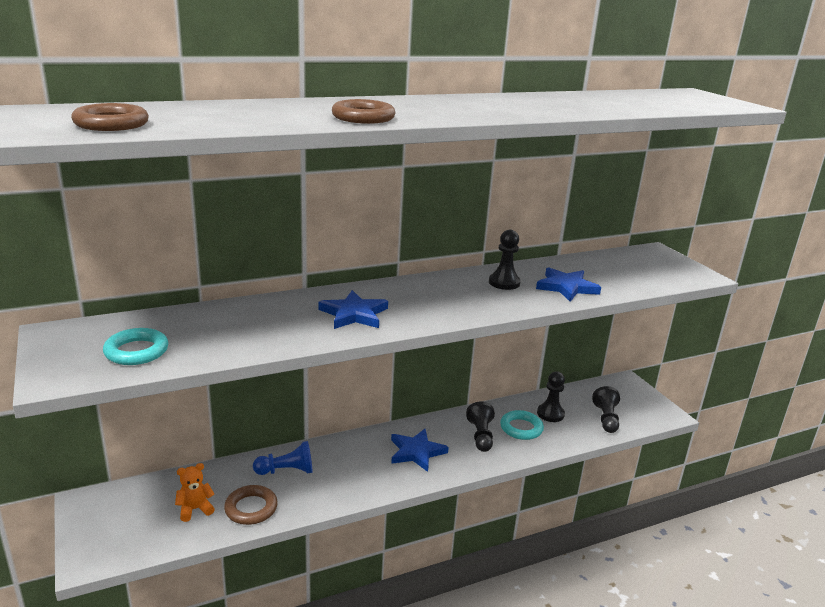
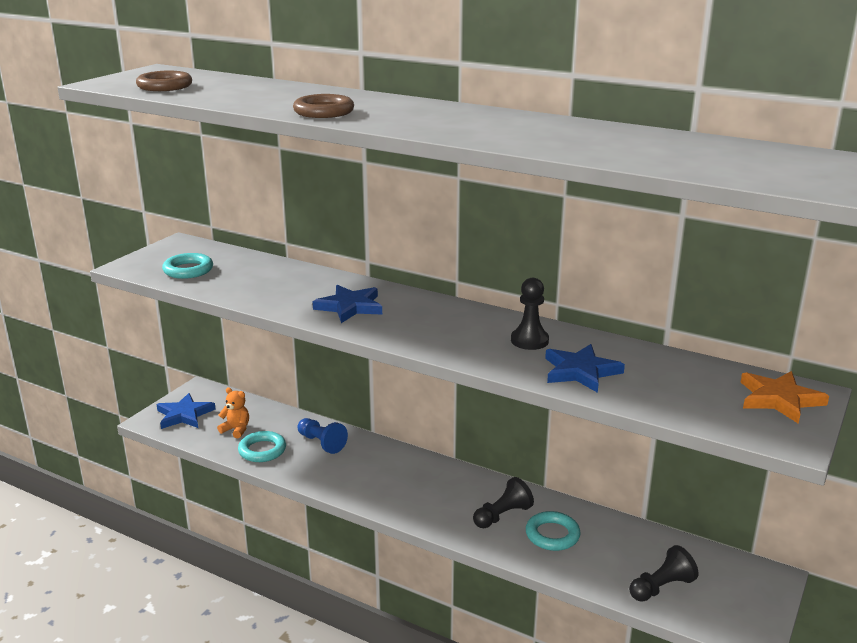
camera: 55 degrees right, 0 degrees up
(251, 508) = (262, 450): brown ring -> turquoise ring
(416, 452) = (427, 491): blue star -> blue star (184, 415)
(550, 414) = (608, 544): black pawn -> none
(656, 259) = (779, 399): none -> orange star

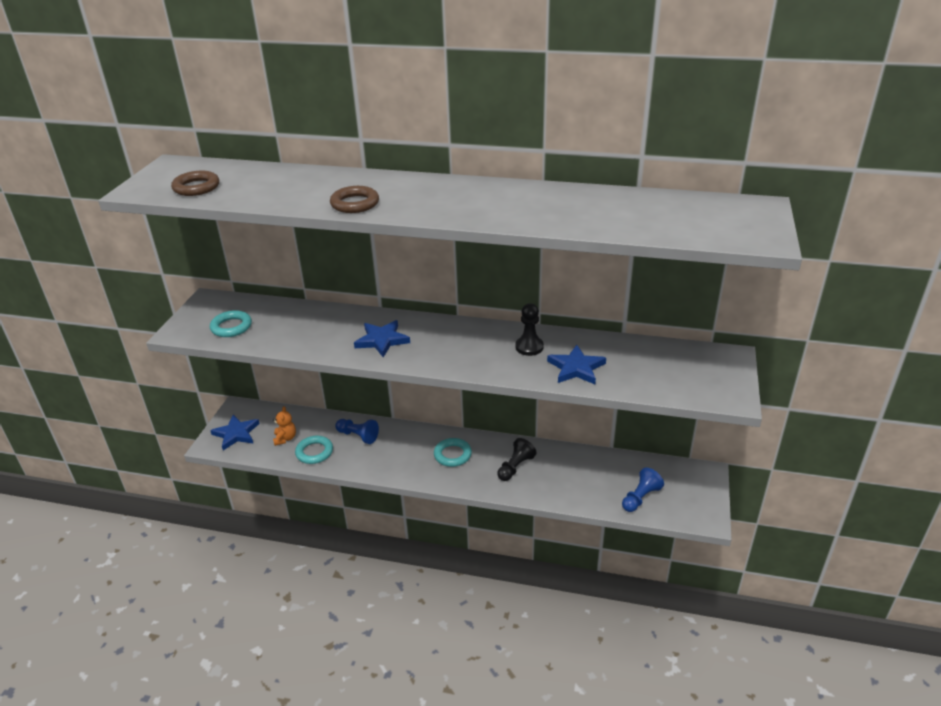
camera: 15 degrees left, 10 degrees up
(236, 430) = (285, 438): orange teddy bear -> orange teddy bear turned 75 degrees clockwise
(552, 535) = (555, 474): turquoise ring -> turquoise ring (452, 455)
(661, 587) = (640, 497): black pawn -> blue pawn
(779, 399) = (714, 365): orange star -> none

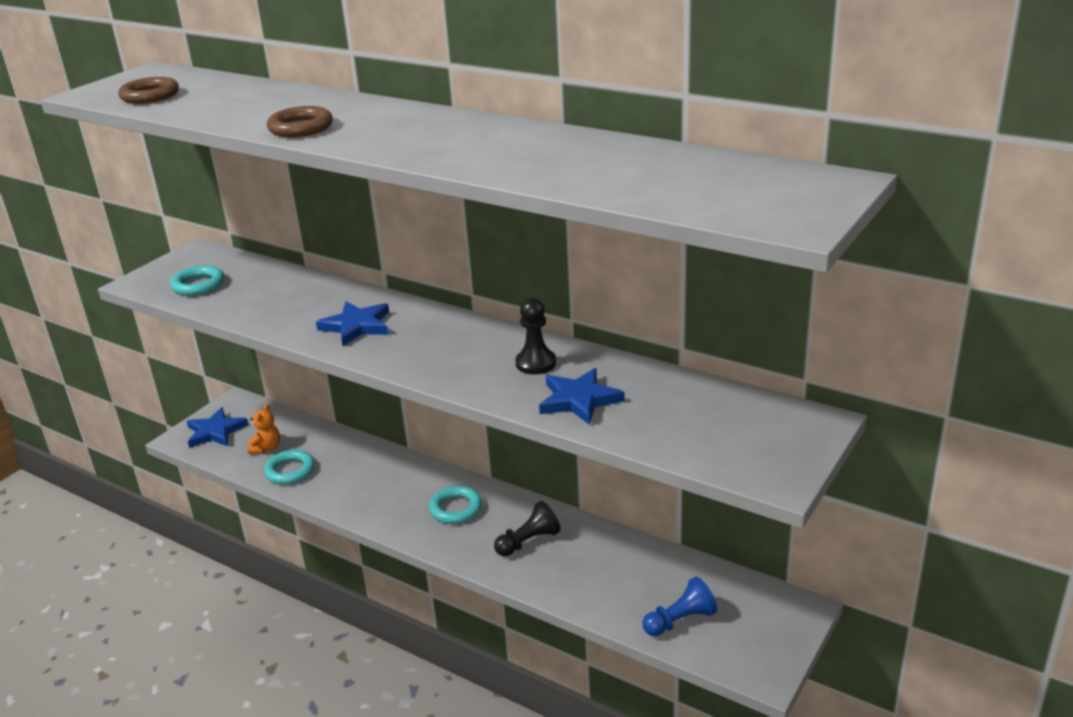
camera: 20 degrees right, 5 degrees down
(358, 436) = (353, 462): blue pawn -> none

